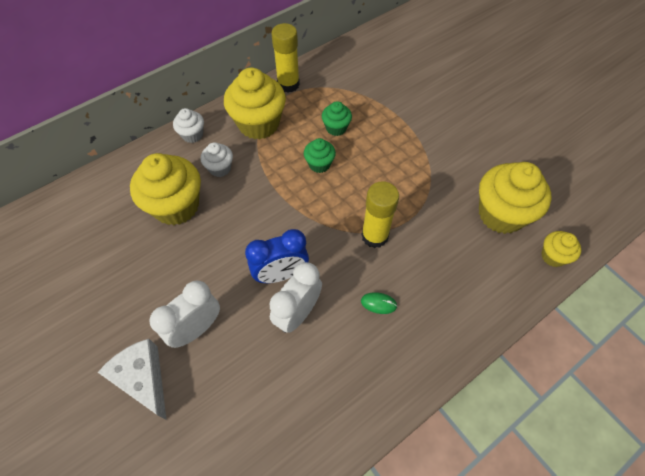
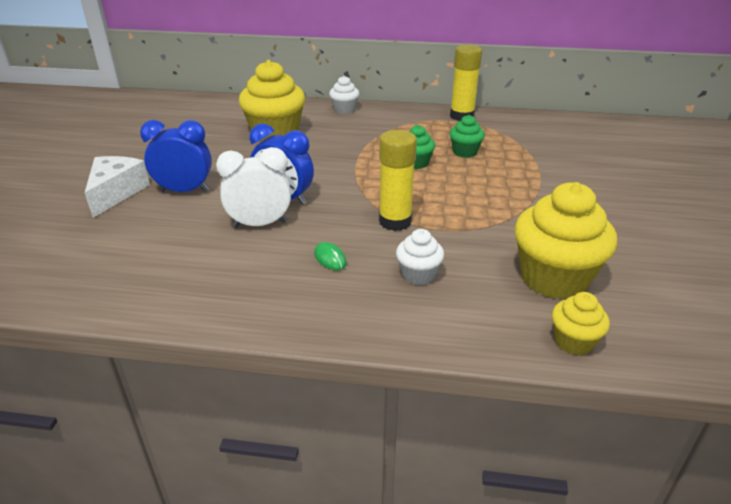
camera: 45 degrees right, 25 degrees down
(196, 328) = (185, 191): white clock -> blue clock
(220, 168) = (335, 131): white cupcake -> white cupcake (418, 275)
(258, 124) = (402, 124): yellow cupcake -> none

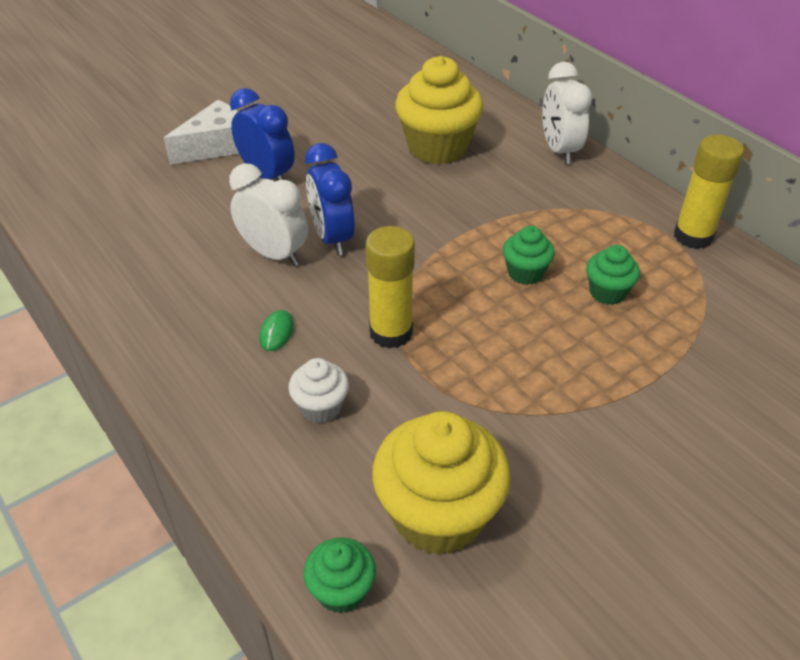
camera: 45 degrees right, 10 degrees up
(344, 109) = (559, 150): white cupcake -> white clock
(573, 342) = (341, 590): yellow cupcake -> green cupcake

